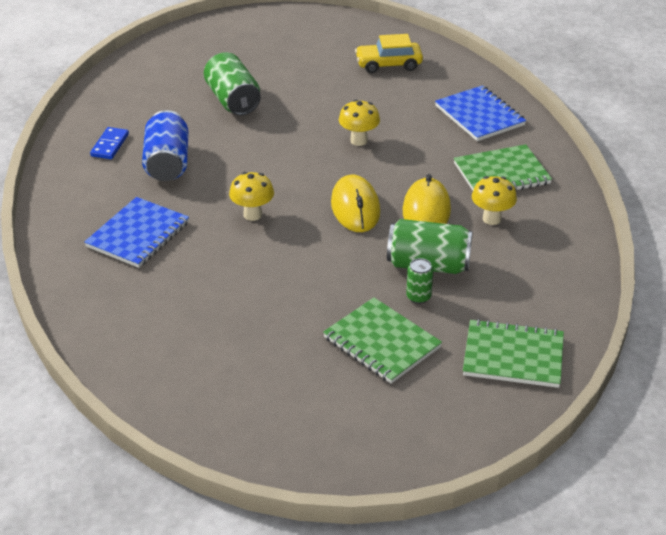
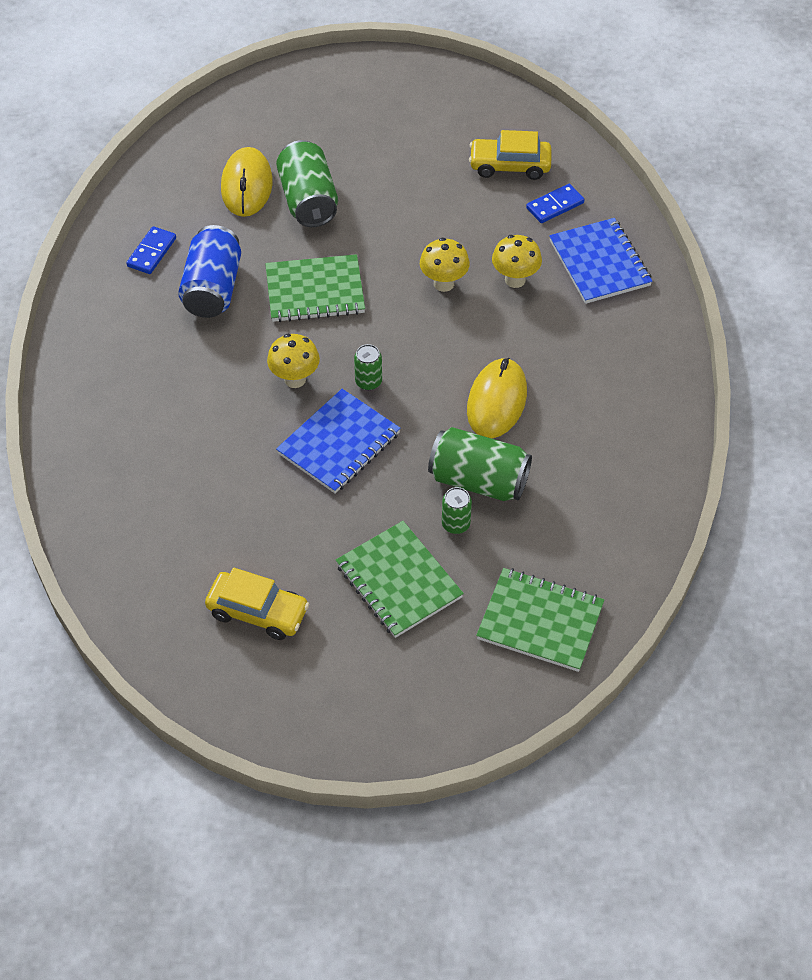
camera: 10 degrees right, 15 degrees up
(138, 235) = (160, 390): blue notebook -> blue notebook (339, 443)
(263, 380) = (258, 612): none -> yellow car
(315, 209) = (368, 382): none -> green can
(355, 207) = (415, 385): yellow mouse -> yellow mouse (247, 186)
(432, 85) = (555, 206): none -> blue domino
(491, 219) = (570, 424): yellow mushroom -> yellow mushroom (515, 280)
(501, 174) = (601, 357): green notebook -> green notebook (315, 291)

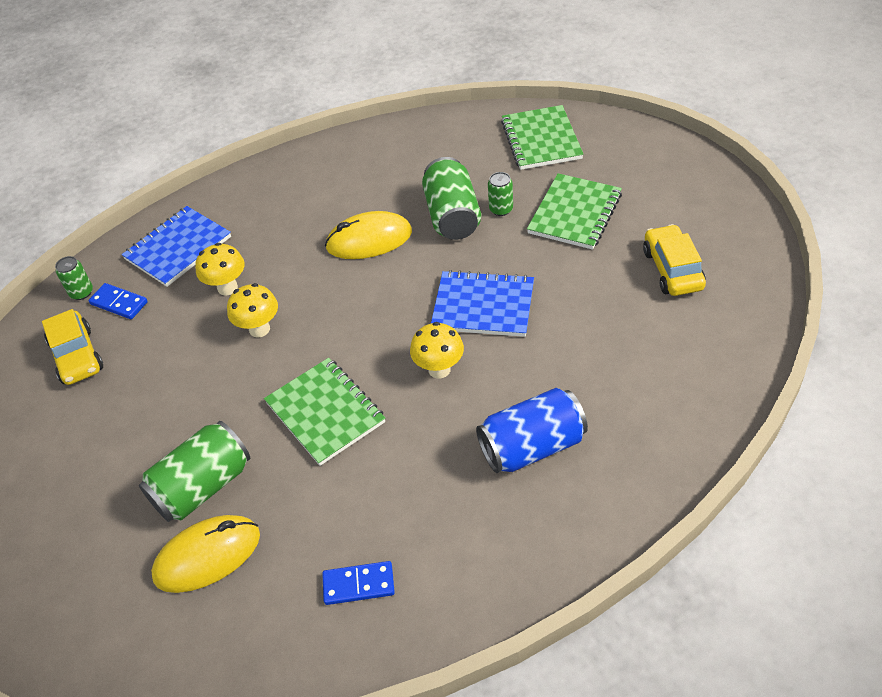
camera: 115 degrees left, 5 degrees down
(213, 289) = (374, 495): blue can -> blue can (532, 446)
(368, 382) = (405, 321): green can -> green can (81, 292)

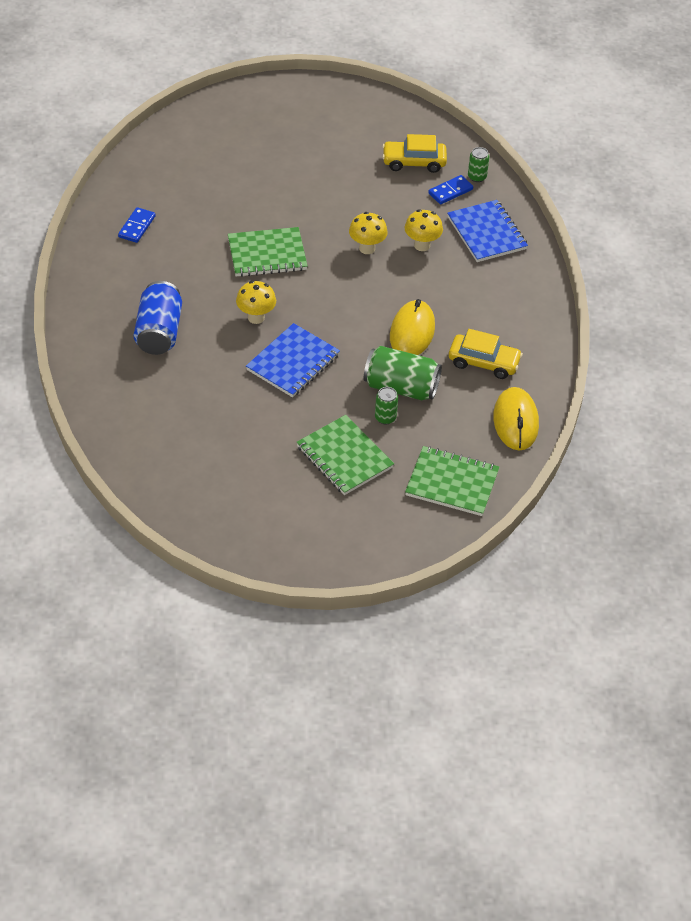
camera: 110 degrees right, 0 degrees up
(203, 486) = (257, 188): green can -> none
(207, 556) = (208, 177): yellow mouse -> yellow mouse (516, 421)
(672, 269) = (239, 479): yellow car -> yellow car (484, 362)

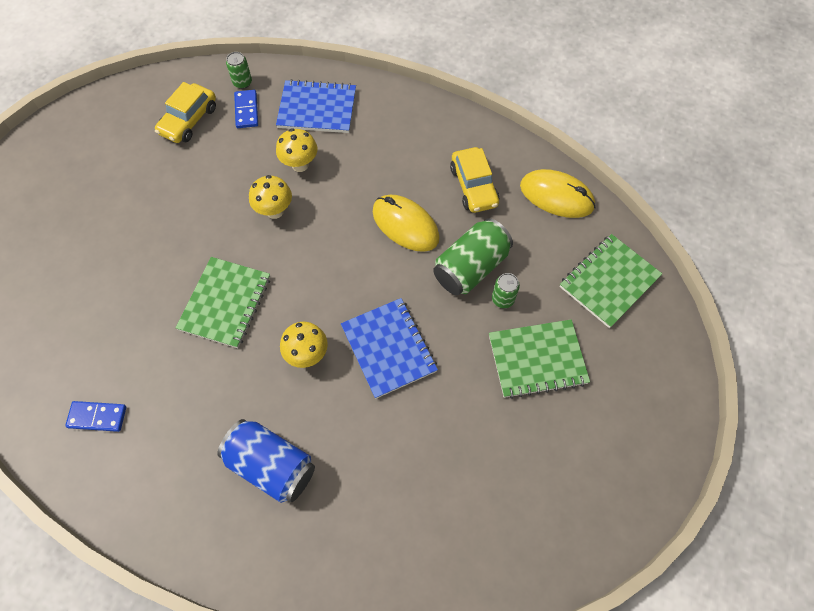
camera: 60 degrees left, 15 degrees up
(137, 227) = (97, 417): blue domino -> blue domino turned 45 degrees counterclockwise
(484, 362) = (474, 186): yellow car -> yellow car turned 120 degrees clockwise

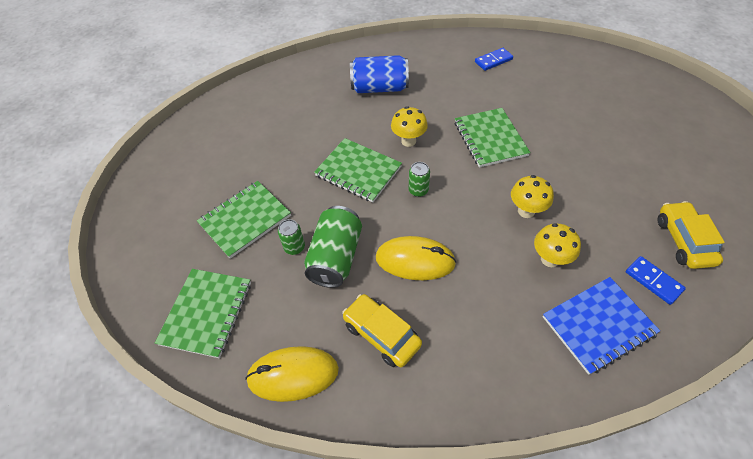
camera: 150 degrees right, 10 degrees down
(242, 82) = (695, 308): green can -> green can (418, 190)
(388, 348) = (358, 171): blue notebook -> green notebook

